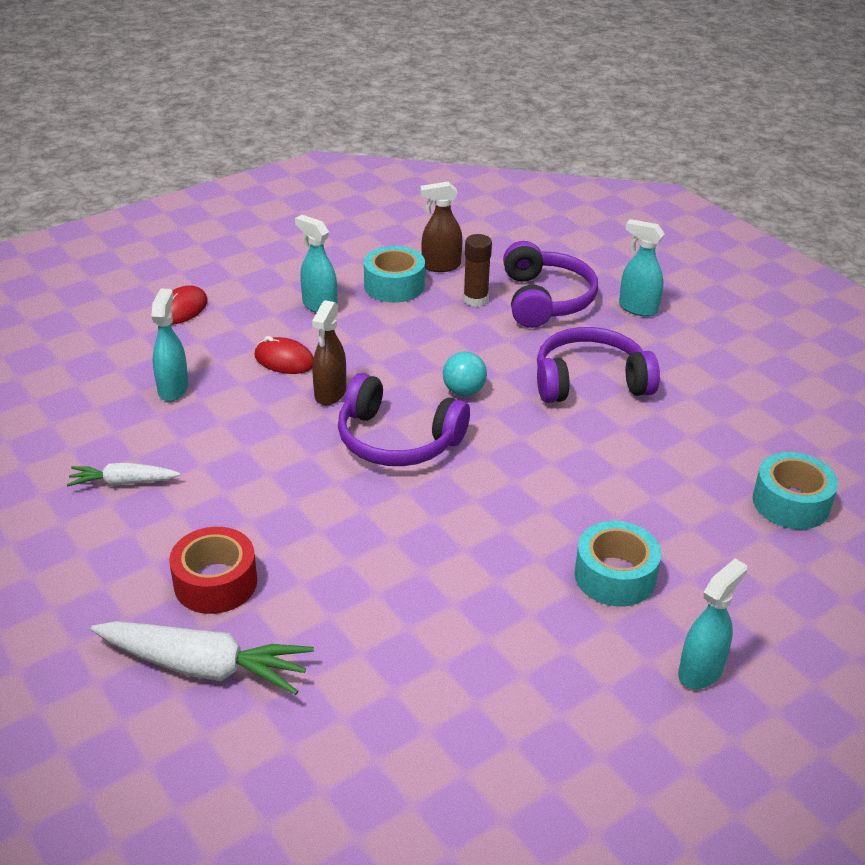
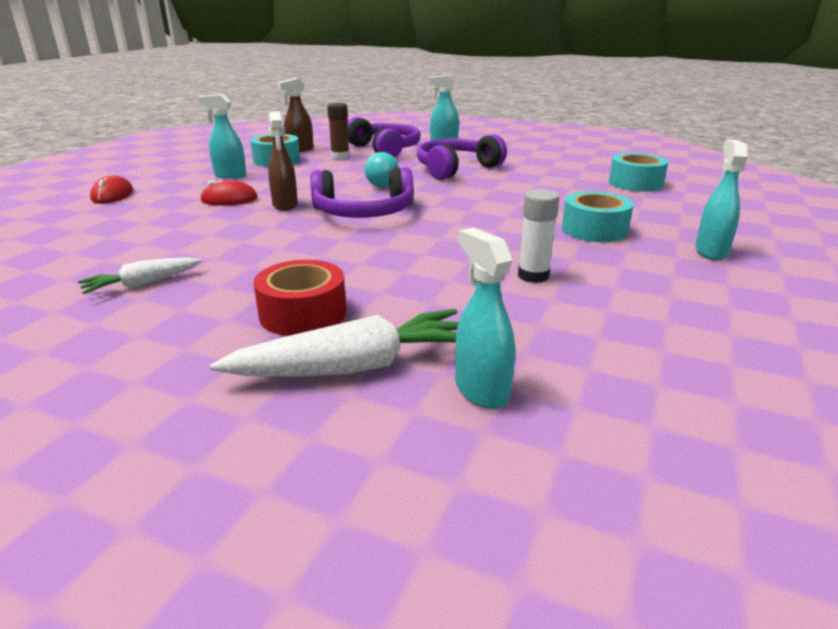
camera: 30 degrees left, 10 degrees down
(173, 389) = (143, 229): turquoise spray bottle -> turquoise spray bottle (481, 390)
(461, 622) = (533, 276): none -> white glue stick

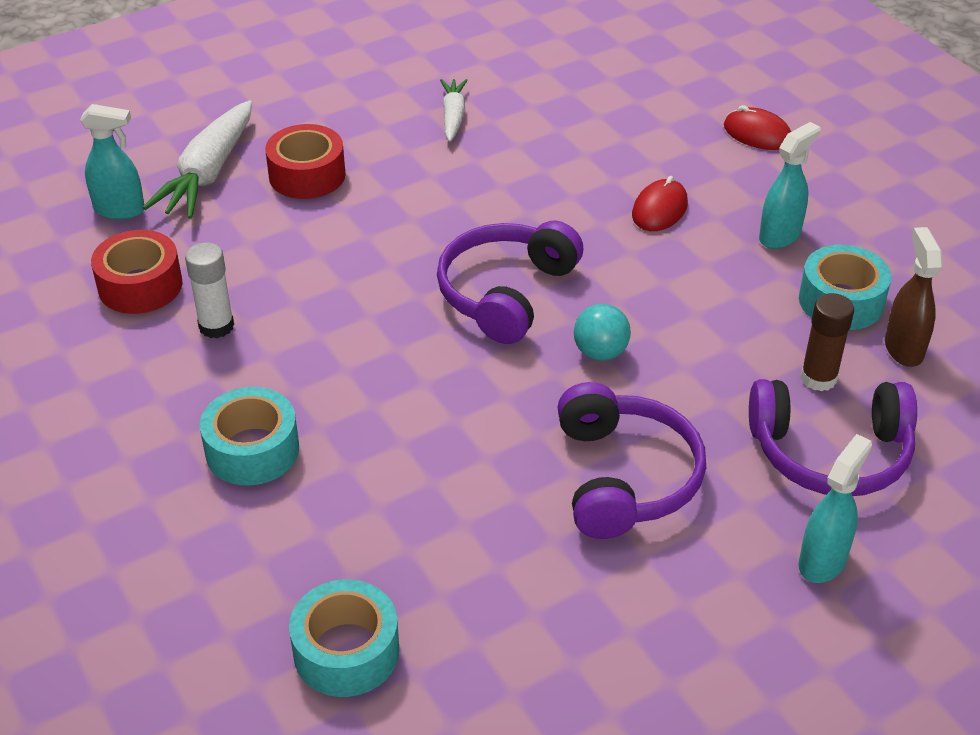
camera: 125 degrees right, 15 degrees up
(285, 205) = (594, 244): brown spray bottle -> none
(551, 323) = (140, 285): none -> red tape
(710, 251) = (98, 499): turquoise spray bottle -> none

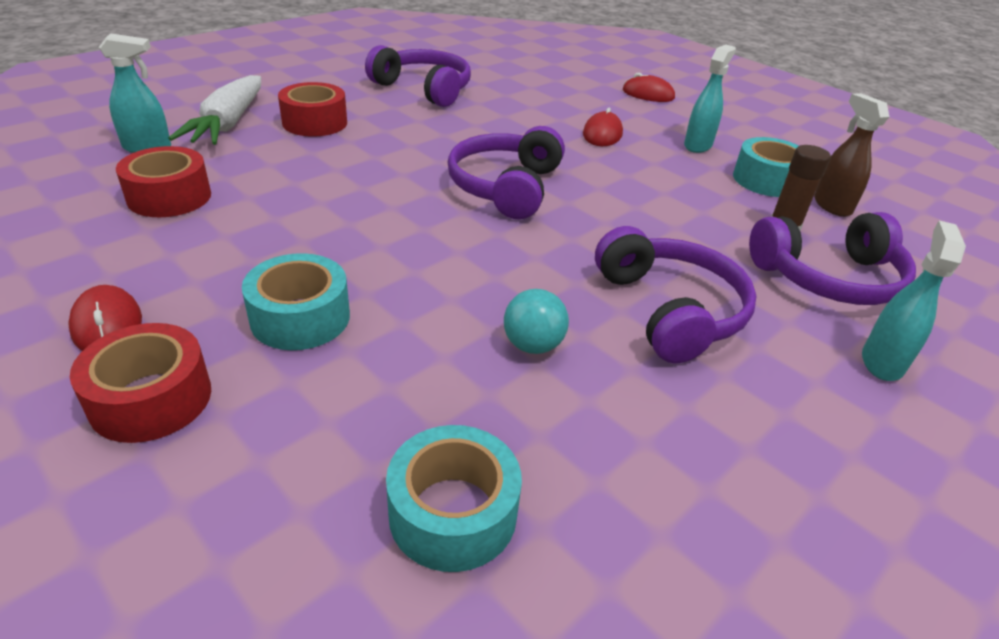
camera: 15 degrees left, 5 degrees down
(82, 441) = (107, 325): none -> red mouse
(118, 520) = (151, 399): none -> red tape
(216, 326) = (248, 222): white glue stick -> none
(453, 116) = (424, 89): white carrot -> purple headphones
(600, 352) = (602, 221): turquoise ball -> turquoise ball (532, 345)

